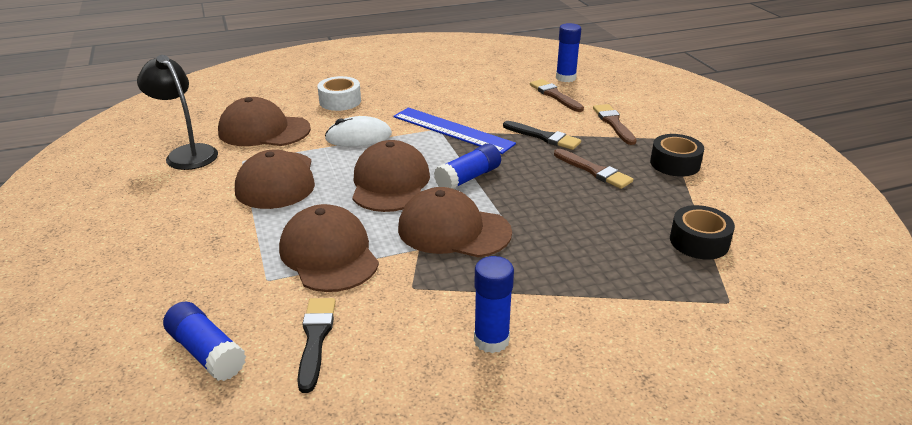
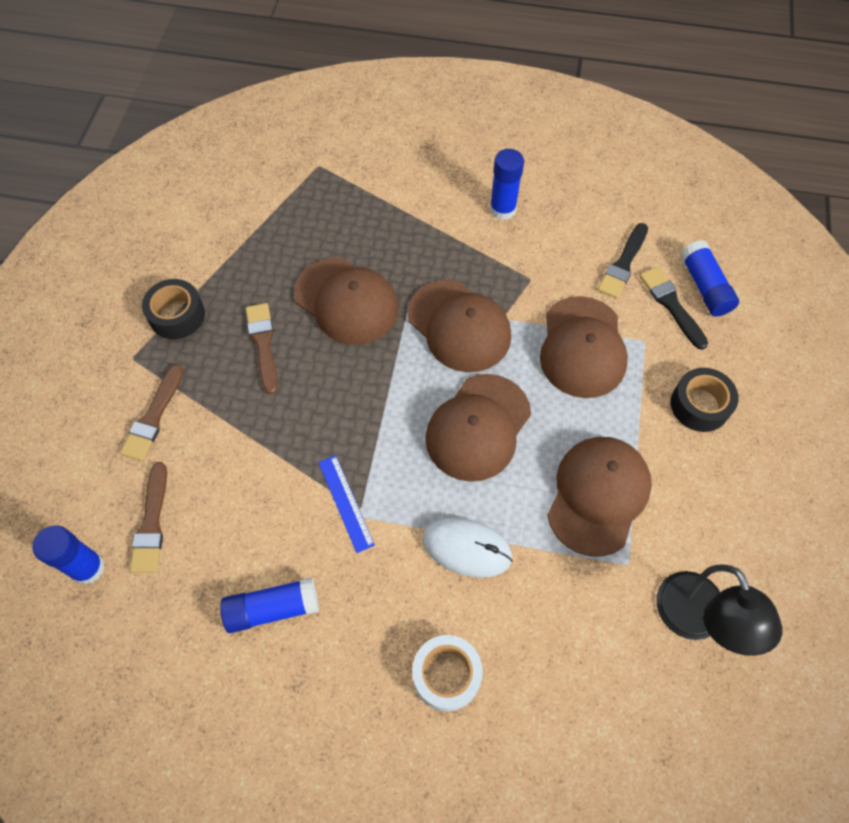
camera: 150 degrees left, 30 degrees up
(264, 130) = (583, 635): brown cap -> brown cap (346, 301)
(452, 130) = (346, 503): blue ruler -> blue ruler, size x0.56
(468, 178) = (394, 395): blue glue stick -> blue glue stick (272, 608)
(544, 137) = (255, 430): black brush -> black brush (671, 305)
(699, 242) = (275, 219): black tape -> black tape (699, 405)

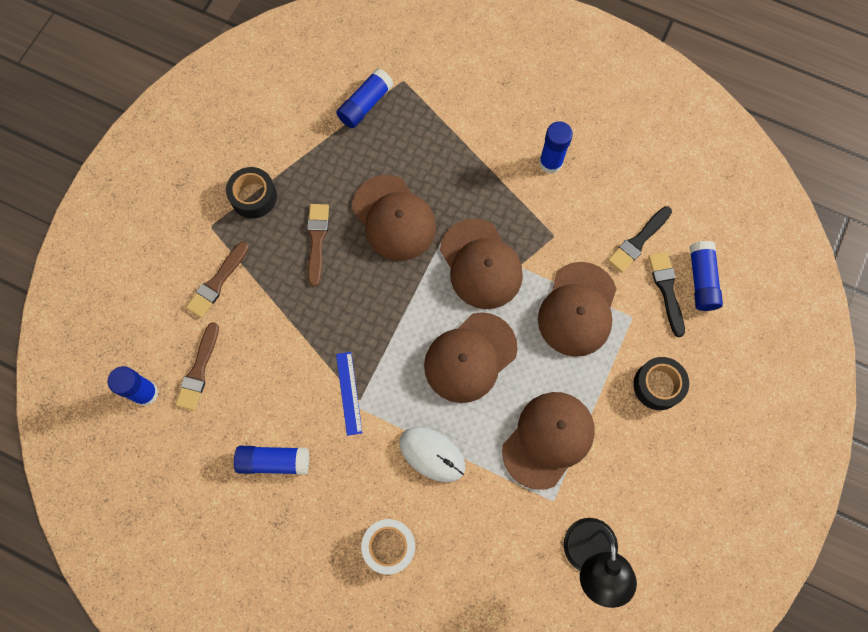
camera: 15 degrees right, 10 degrees up
(283, 196) = (365, 104): none -> blue glue stick

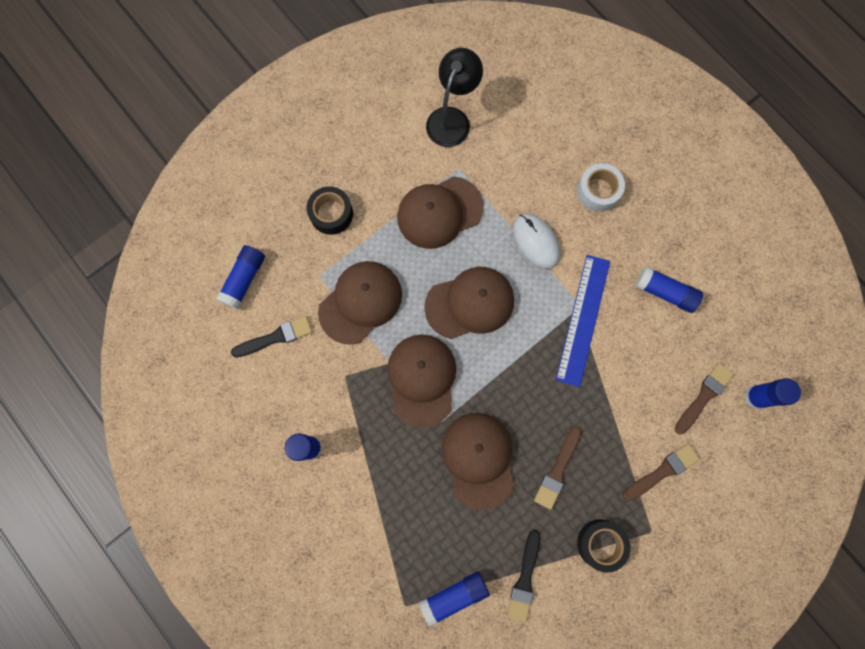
camera: 155 degrees left, 5 degrees up
(349, 393) = (583, 319): blue ruler -> blue ruler, size x1.77
(666, 290) = (278, 285): black brush -> black brush (524, 579)

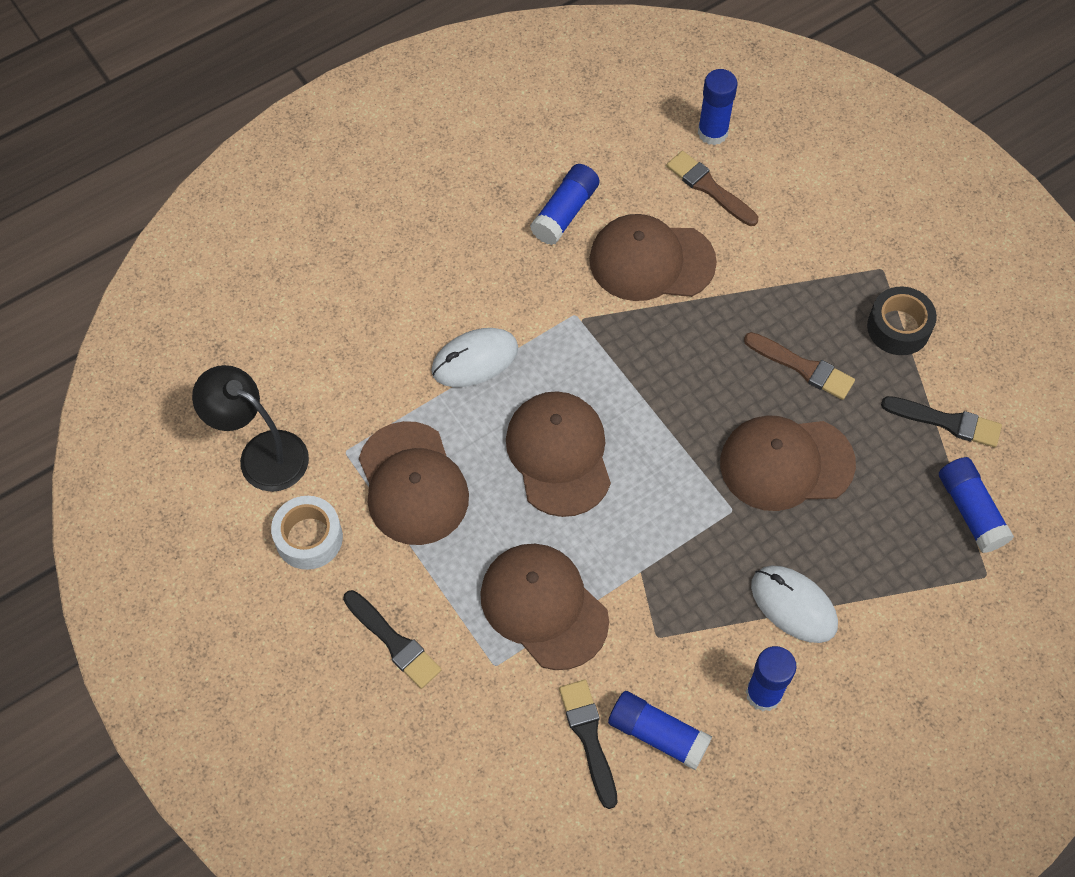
camera: 85 degrees left, 15 degrees down
(244, 279) = (489, 784): blue glue stick -> blue glue stick (657, 734)
(331, 214) = (394, 642): black tape -> black brush
(373, 466) = (793, 605): none -> white mouse
(422, 380) = (668, 529): brown cap -> brown cap (651, 261)
(583, 319) = (595, 314): blue ruler -> none
(598, 191) = (408, 273): white tape -> white tape (309, 538)
(662, 471) = (805, 246): brown brush -> none

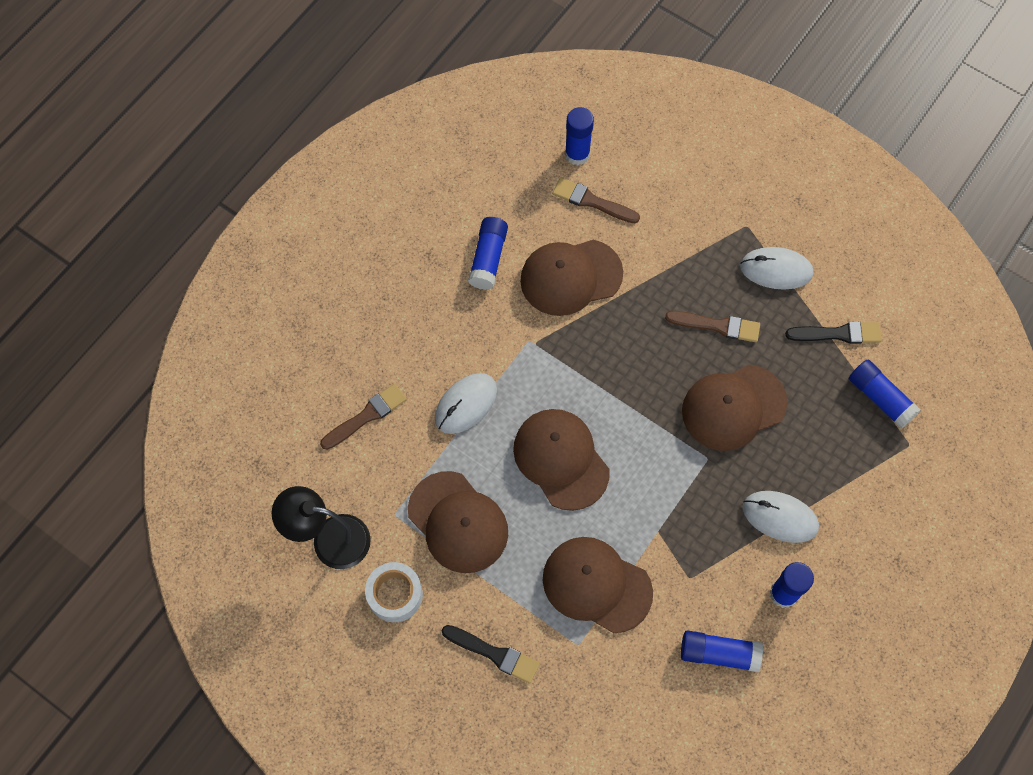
camera: 20 degrees left, 5 degrees up
(358, 336) = (366, 416): none -> brown brush
(589, 737) = (669, 674): black brush -> none
(898, 327) = (776, 270): black tape -> white mouse

